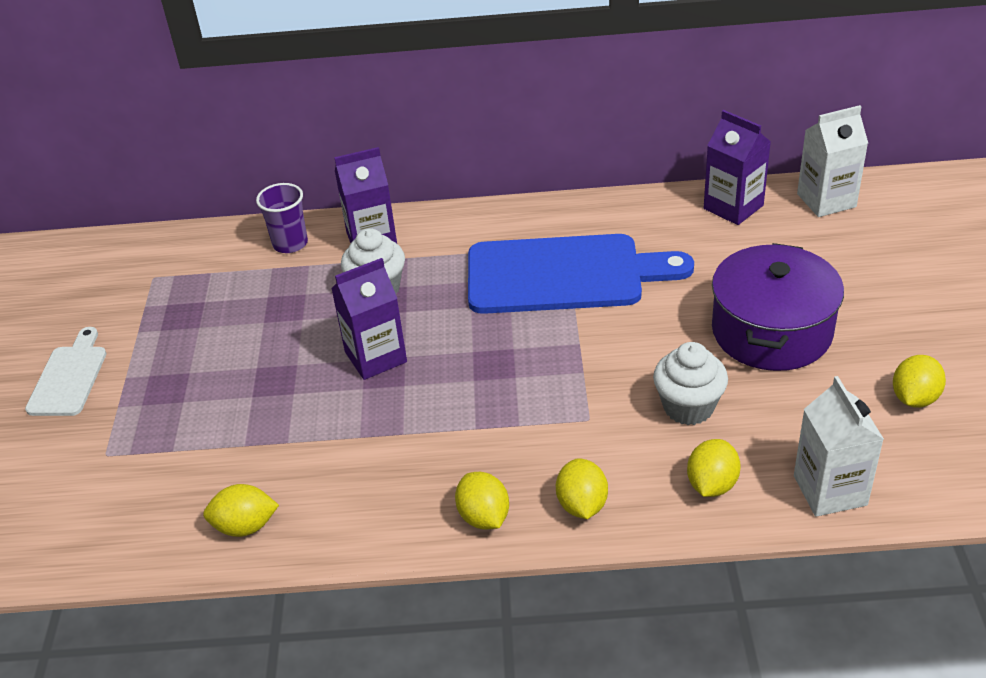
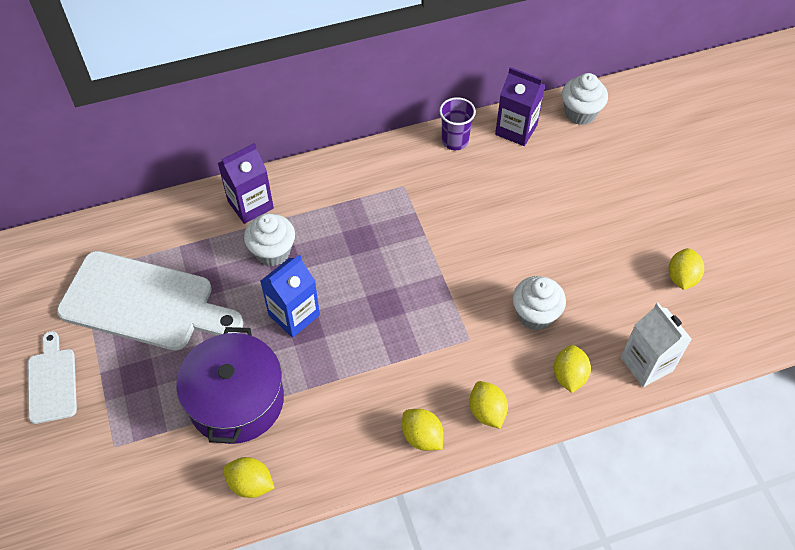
camera: 20 degrees left, 15 degrees up
(206, 317) = (144, 303): none -> white cutting board
(245, 526) = (250, 484): yellow lemon -> yellow lemon turned 45 degrees clockwise
(290, 243) = (185, 219): purple cup -> purple cup (455, 141)
(375, 357) = (294, 315): purple carton -> blue carton
(564, 275) = (411, 213): blue cutting board -> none
(771, 331) = (573, 238): purple pot -> purple pot (236, 400)
(826, 200) = (580, 113): white carton -> white cupcake

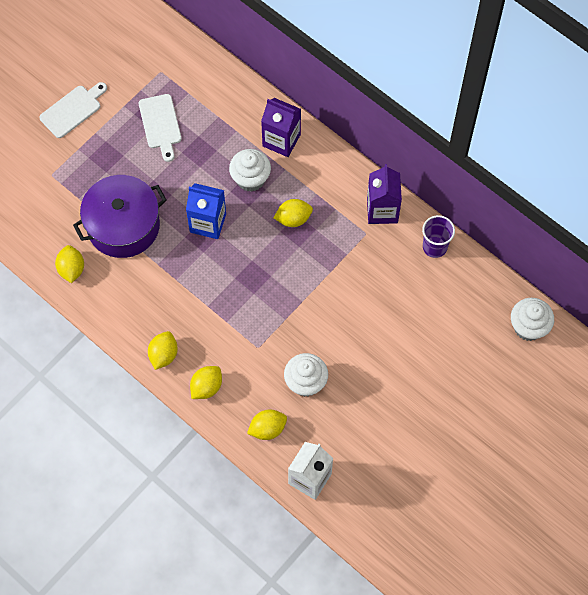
camera: 60 degrees right, 10 degrees up
(144, 303) = (160, 124): white cutting board -> white cutting board, size x0.52
(516, 129) = (477, 286): purple carton -> purple carton (382, 210)
(681, 277) = (405, 473): yellow lemon -> yellow lemon (293, 219)

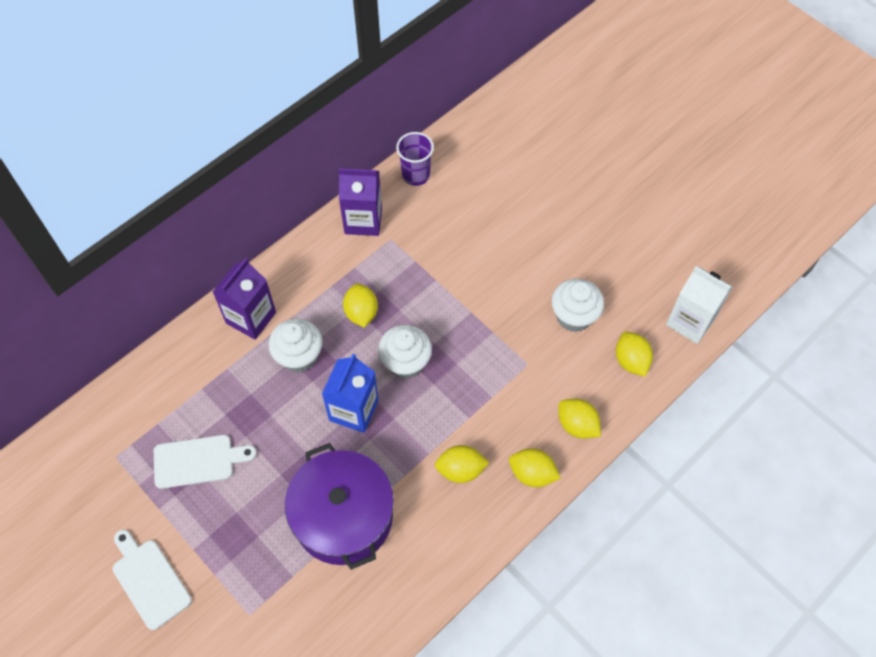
camera: 85 degrees left, 5 degrees down
(71, 269) = (400, 589): yellow lemon -> yellow lemon (460, 470)
(528, 327) = (517, 103): white cupcake -> white cupcake (405, 362)

